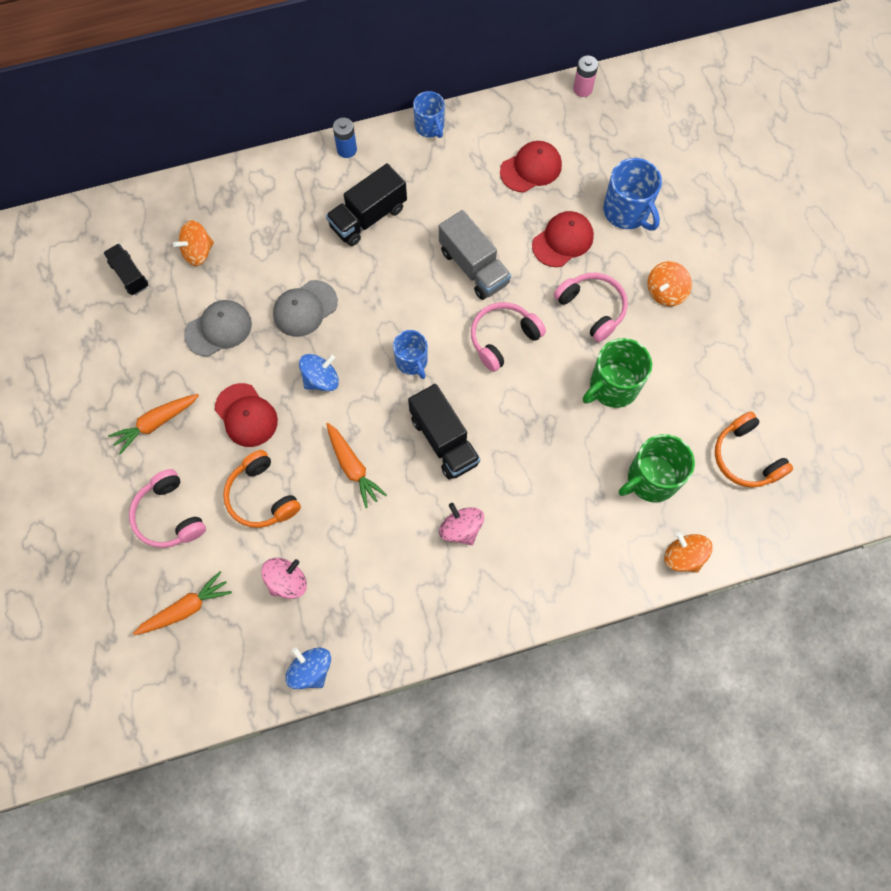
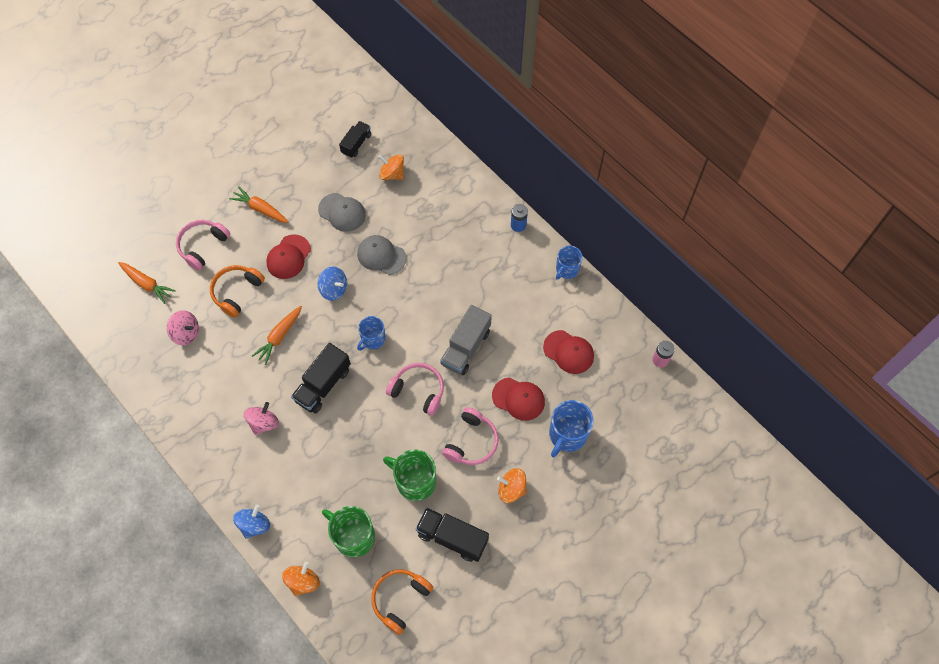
camera: 65 degrees right, 5 degrees down
(311, 669) = (134, 373): blue spinning top -> blue spinning top (254, 525)
(368, 217) = (471, 263): black truck -> black truck (452, 537)

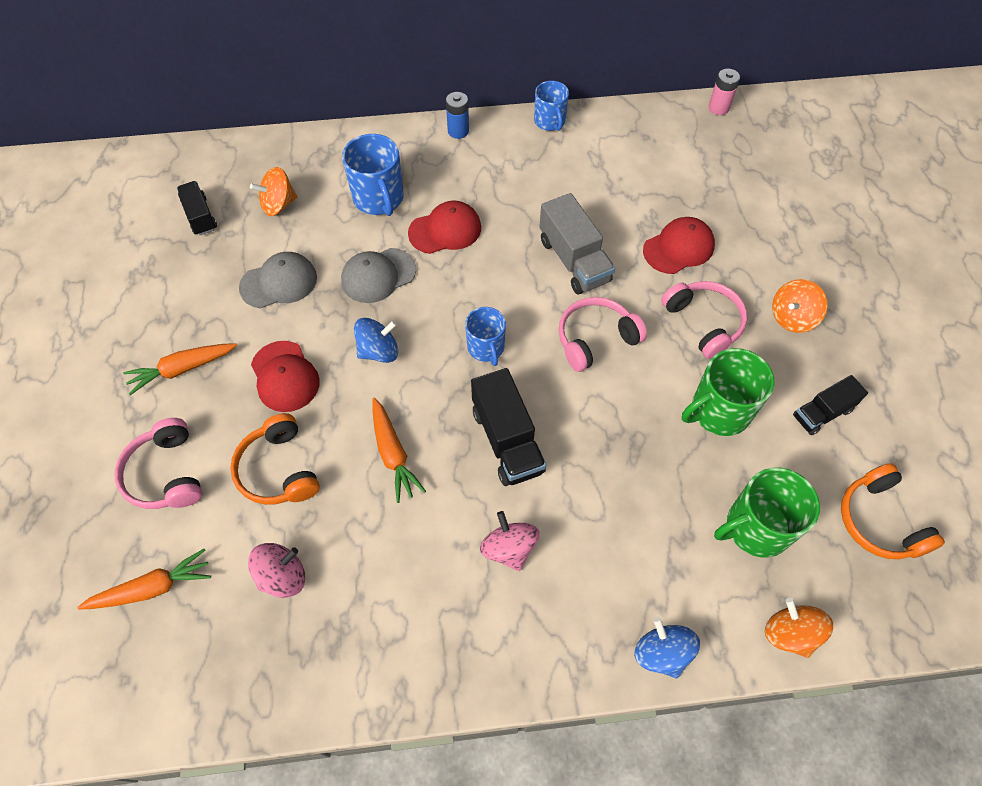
camera: 55 degrees left, 5 degrees down
(452, 537) = (822, 413): black truck -> black truck, size x0.63
(567, 435) = (755, 229): blue mug -> blue mug (379, 198)
(568, 352) = (652, 173): red cap -> red cap (445, 230)

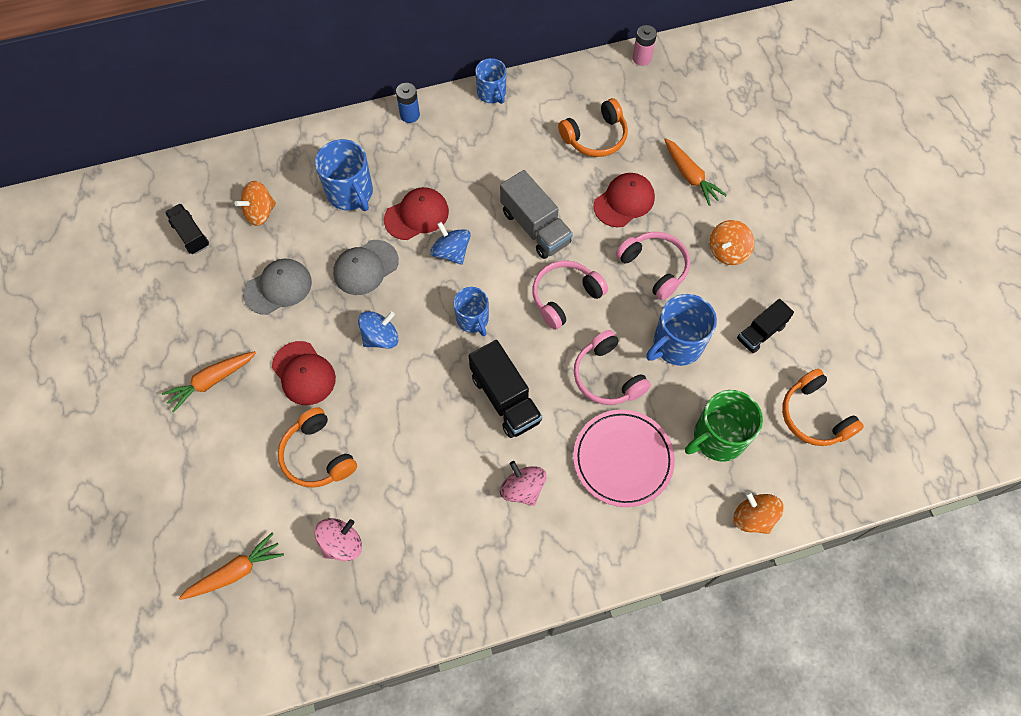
camera: 10 degrees left, 5 degrees up
(166, 474) = (222, 475): pink headphones -> pink headphones (607, 376)
(393, 454) = (412, 426): orange carrot -> orange carrot (690, 176)
(635, 534) = (623, 459): none -> pink plate
(656, 178) = (595, 137): none -> orange headphones
(661, 653) = (656, 550): blue spinning top -> blue spinning top (451, 252)
(719, 411) = (676, 344): green mug -> blue mug

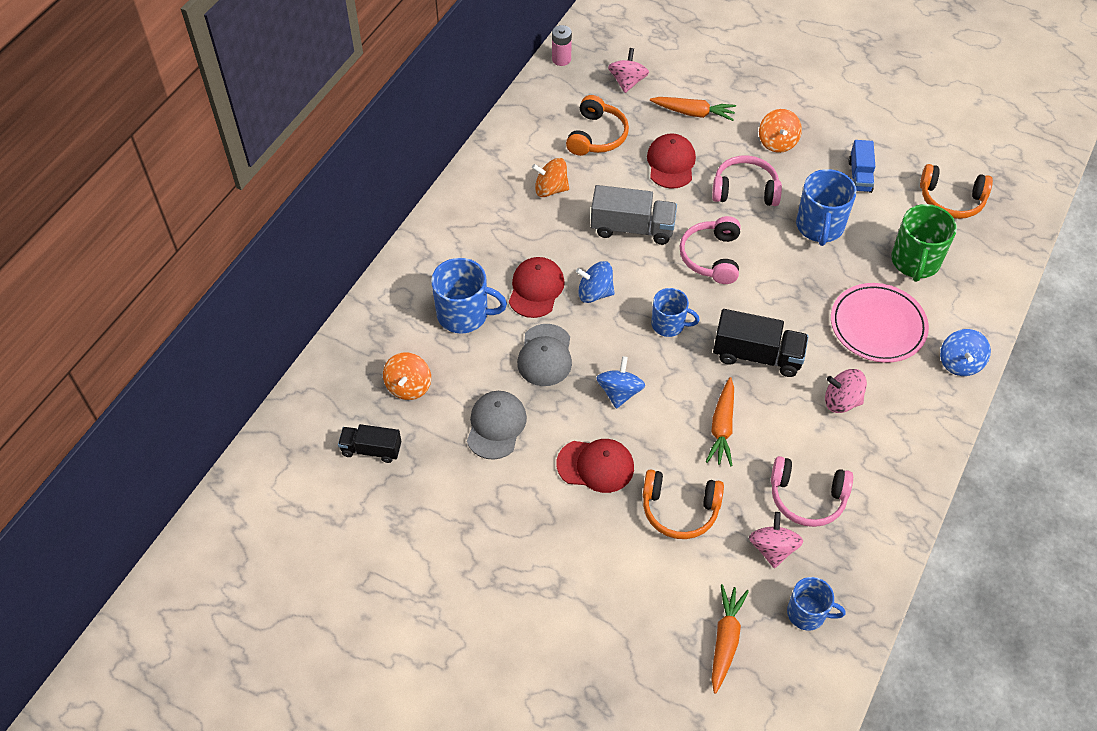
camera: 45 degrees left, 10 degrees down
(211, 381) = (532, 535): orange carrot -> orange carrot (722, 427)
(410, 115) = (437, 224): blue battery -> none
(492, 93) = (482, 162): blue mug -> blue mug (807, 613)
(607, 376) = (803, 283): pink headphones -> pink headphones (807, 497)
(650, 547) = (960, 363): none -> blue spinning top
(669, 113) = (627, 82): none -> pink spinning top
(753, 517) = (993, 290): orange spinning top -> orange spinning top (550, 189)
(761, 332) = (859, 176): black truck -> blue truck

